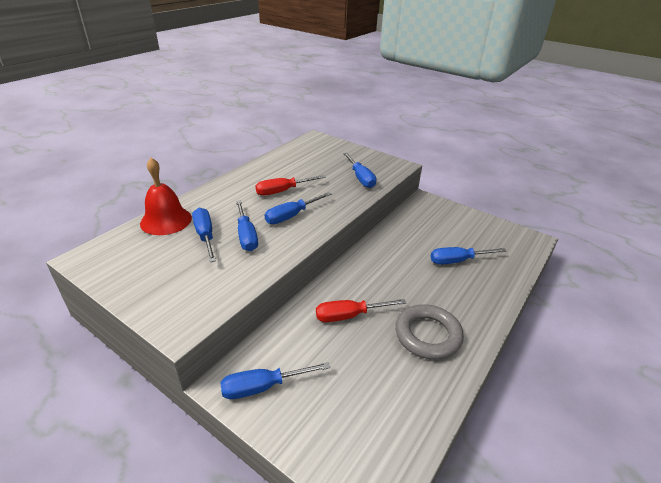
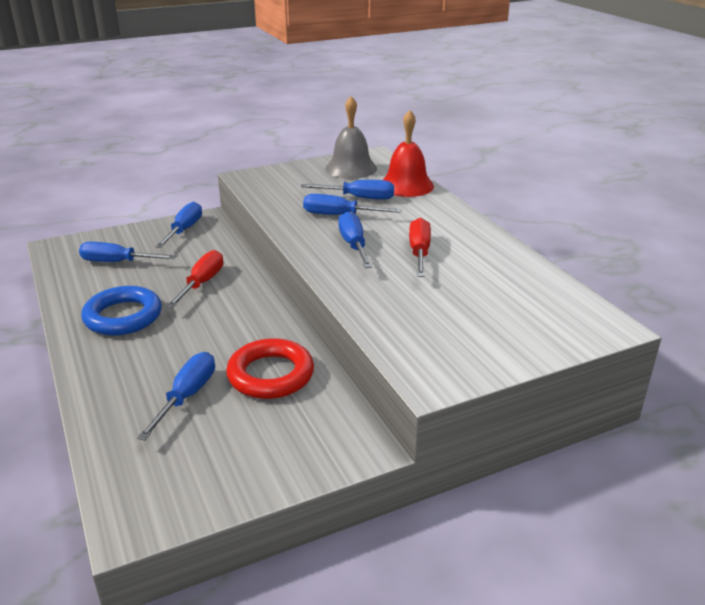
camera: 120 degrees right, 5 degrees down
(131, 261) = (351, 168): none -> grey bell
(361, 178) = (411, 322): blue screwdriver -> blue screwdriver (117, 262)
(411, 240) = (271, 375): none -> red ring
(427, 335) = (123, 316): grey ring -> blue ring

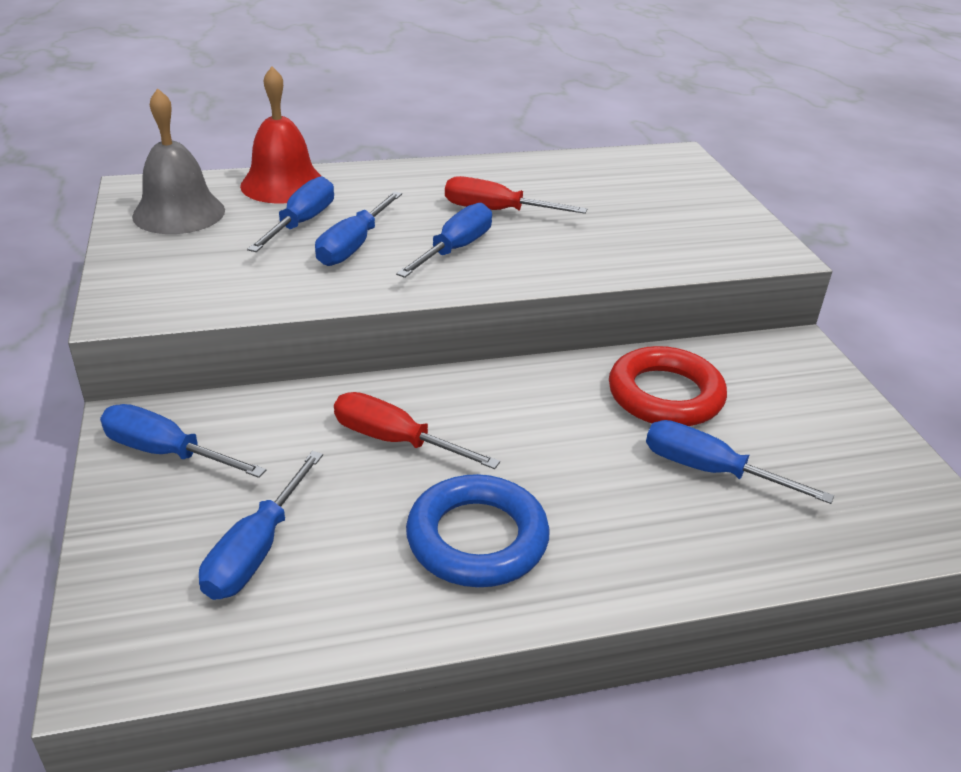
camera: 80 degrees left, 5 degrees up
(353, 245) = (456, 249): blue screwdriver -> blue screwdriver turned 120 degrees clockwise

